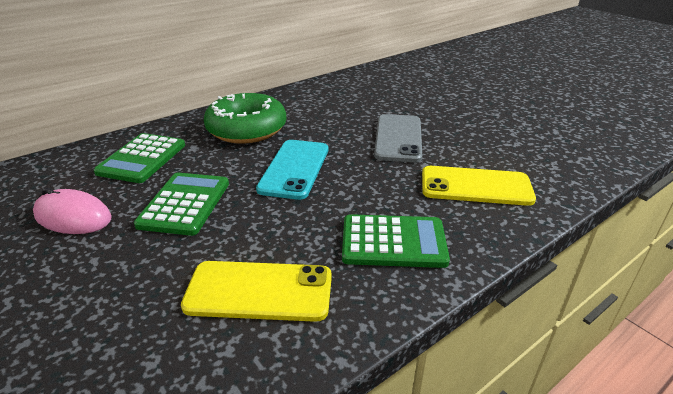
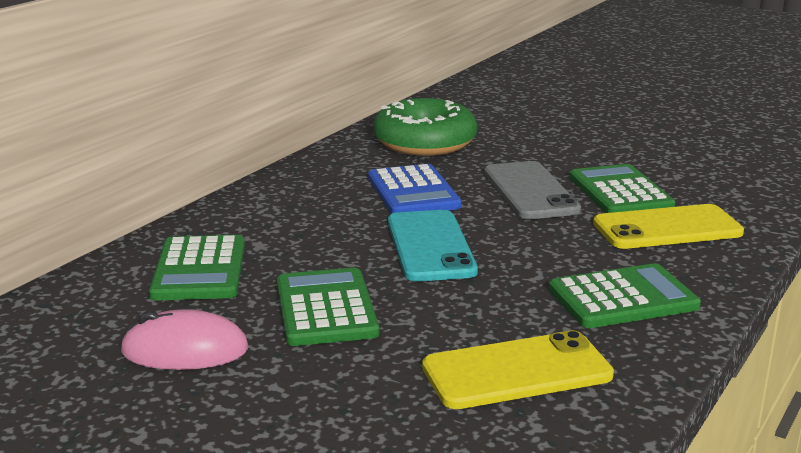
camera: 20 degrees left, 10 degrees down
(247, 129) = (313, 211): green donut -> green donut (424, 142)
(320, 126) = (413, 192): none -> blue calculator
(463, 149) = (620, 192): none -> green calculator

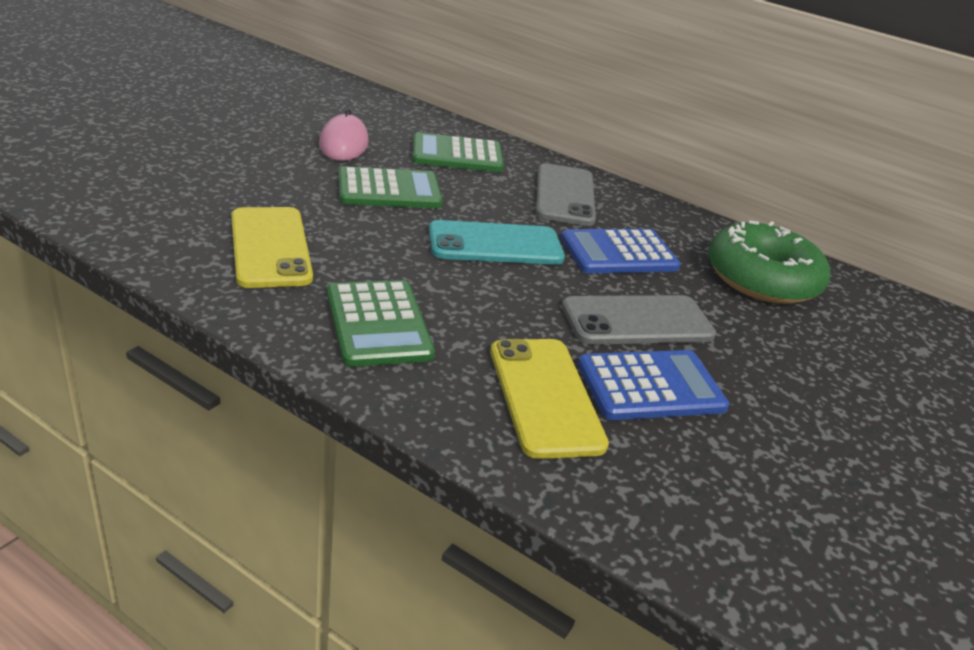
camera: 85 degrees right, 10 degrees up
(294, 211) = (564, 195): none -> grey phone
(620, 192) = (650, 386): green calculator -> blue calculator

